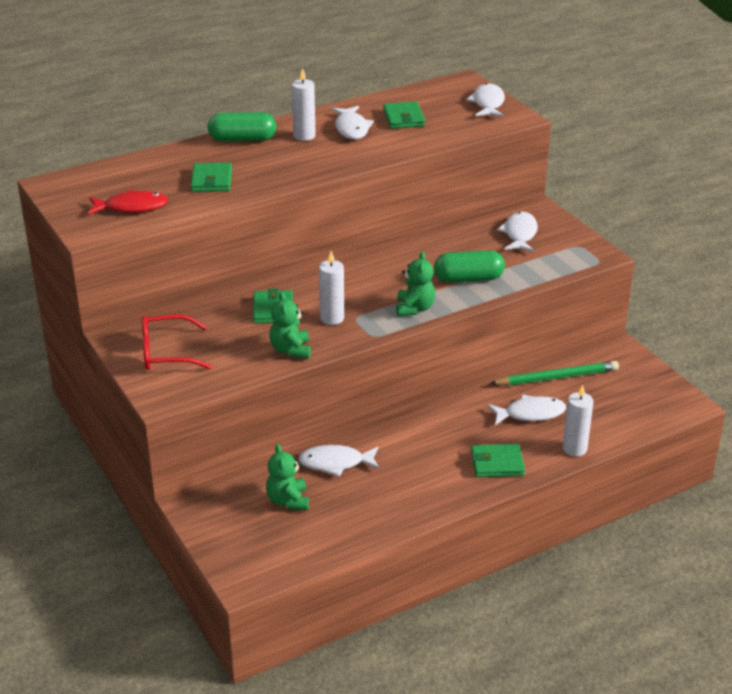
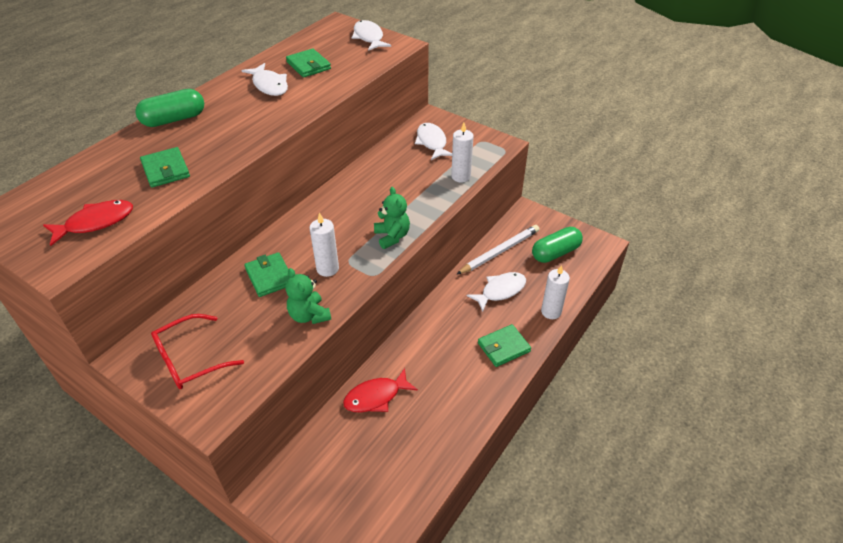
camera: 25 degrees left, 10 degrees up
(288, 501) = (356, 454): green teddy bear -> none
(304, 136) = (230, 102): white candle -> white candle (461, 176)
(335, 463) = (376, 397): white fish -> red fish
(468, 279) = (418, 194): green capsule -> green capsule (555, 253)
(556, 377) = (499, 251): green pencil -> white pencil

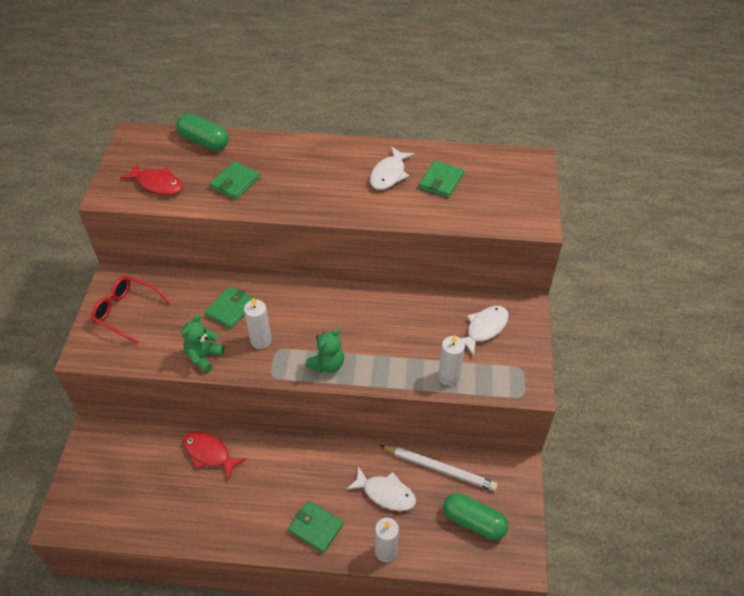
camera: 60 degrees right, 5 degrees up
(174, 119) = (299, 149): green capsule -> green capsule (204, 141)
(369, 37) = (528, 195): white fish -> none

